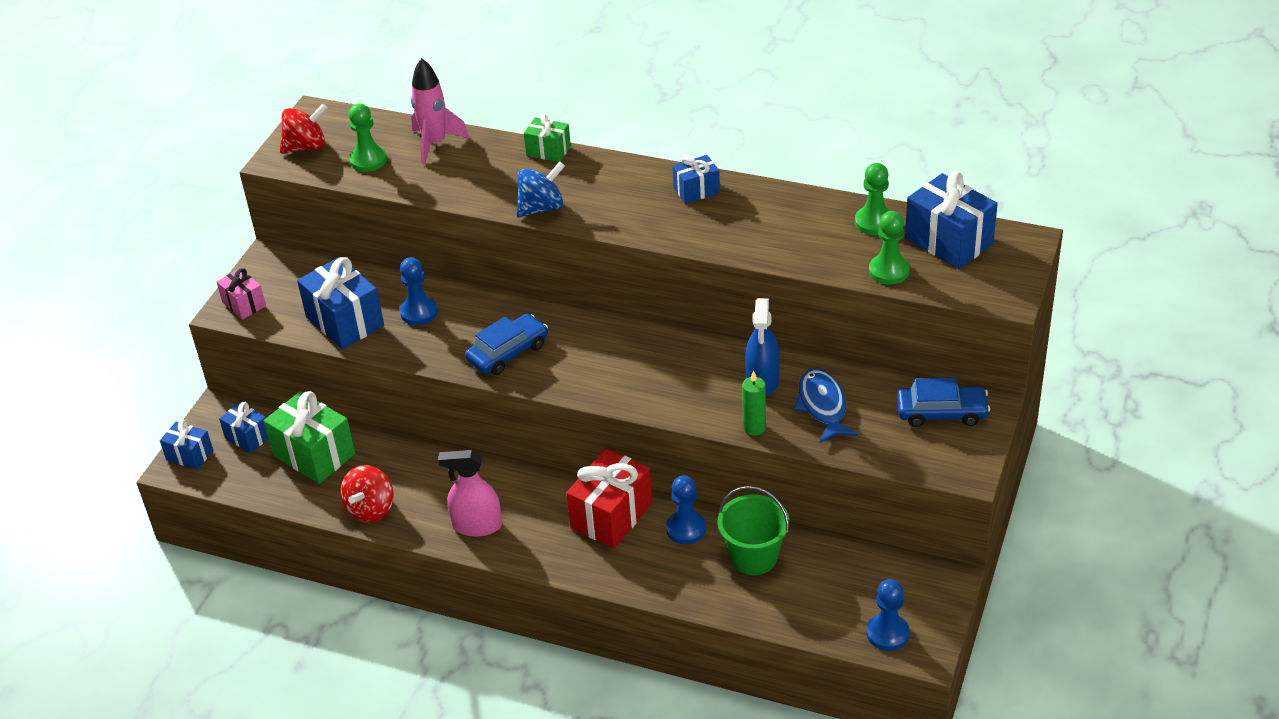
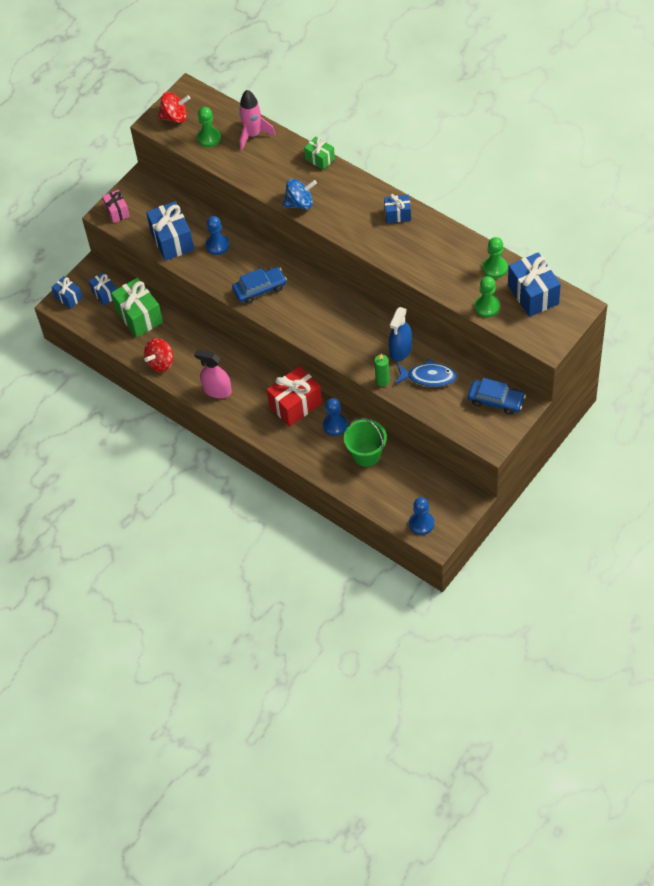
camera: 20 degrees right, 15 degrees up
(822, 406) = (428, 377): blue fish -> blue fish turned 90 degrees clockwise

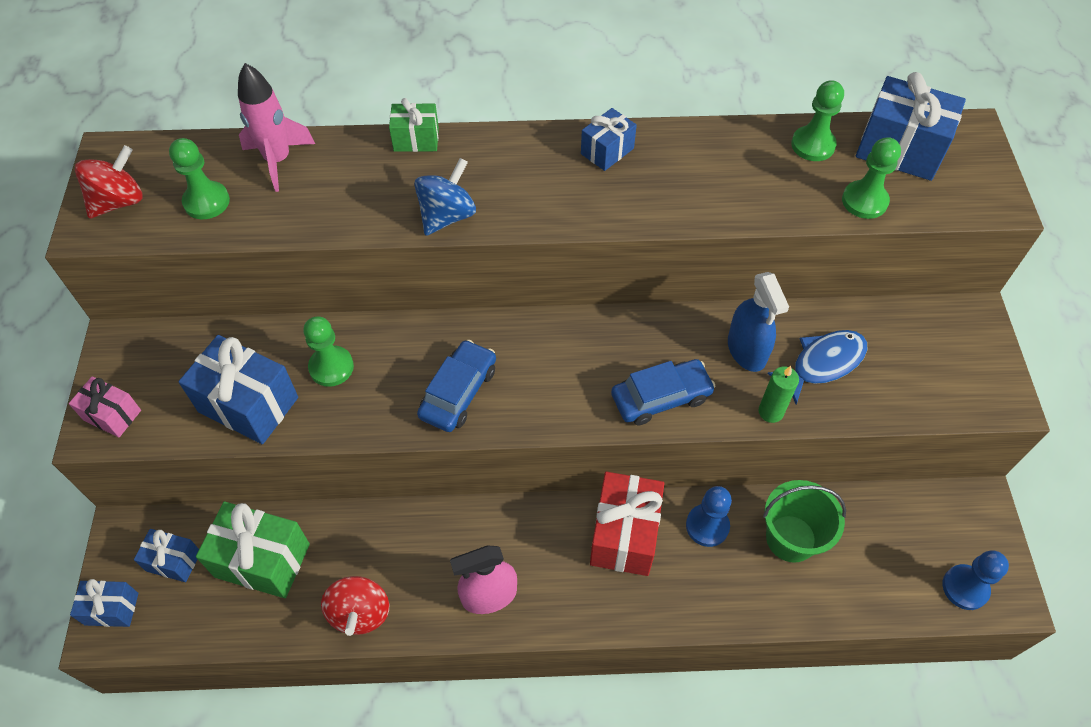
camera: 45 degrees left, 0 degrees up
(217, 245) = (331, 367): blue pawn -> green pawn
(496, 400) = (939, 337): blue car -> blue car (661, 397)

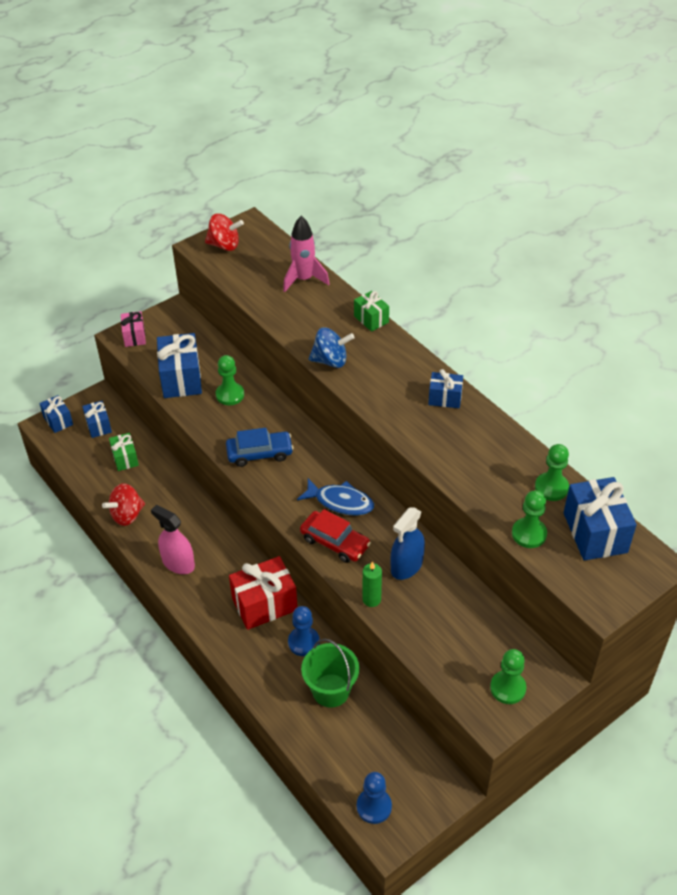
camera: 55 degrees right, 10 degrees down
(206, 202) = (253, 272): green pawn -> green pawn (508, 688)
(262, 560) = (125, 458): green gift -> green gift, size x0.57
(661, 397) = (335, 542): blue car -> red car
(823, 363) = (432, 609): blue fish -> blue fish (340, 502)

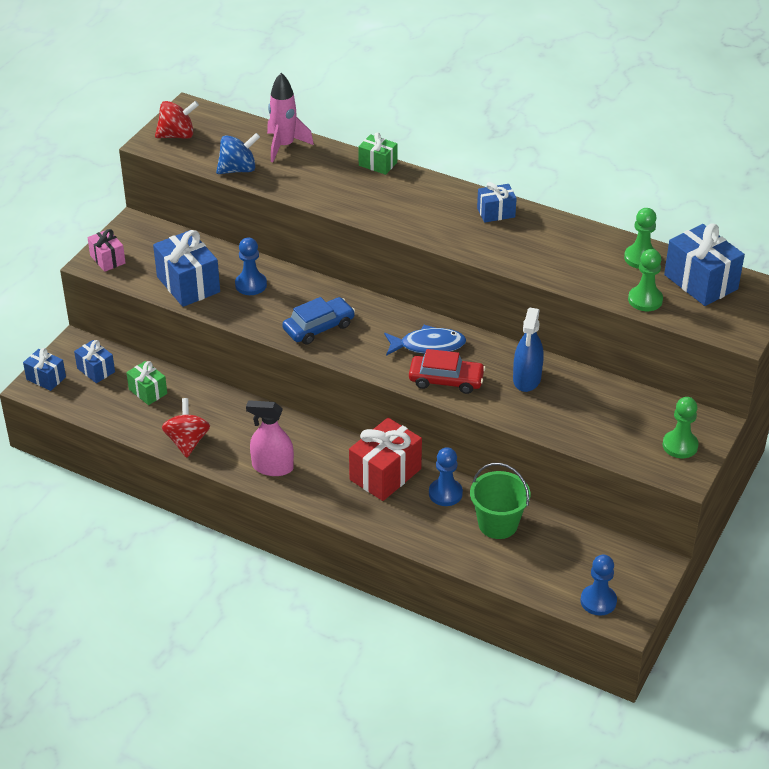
camera: 25 degrees left, 5 degrees down
(127, 515) = (187, 441): red spinning top -> red spinning top turned 150 degrees clockwise
(230, 395) = (251, 285): green pawn -> blue pawn
(330, 361) = (364, 210): blue spinning top -> blue spinning top (238, 169)
(371, 599) = (513, 416): green candle -> none

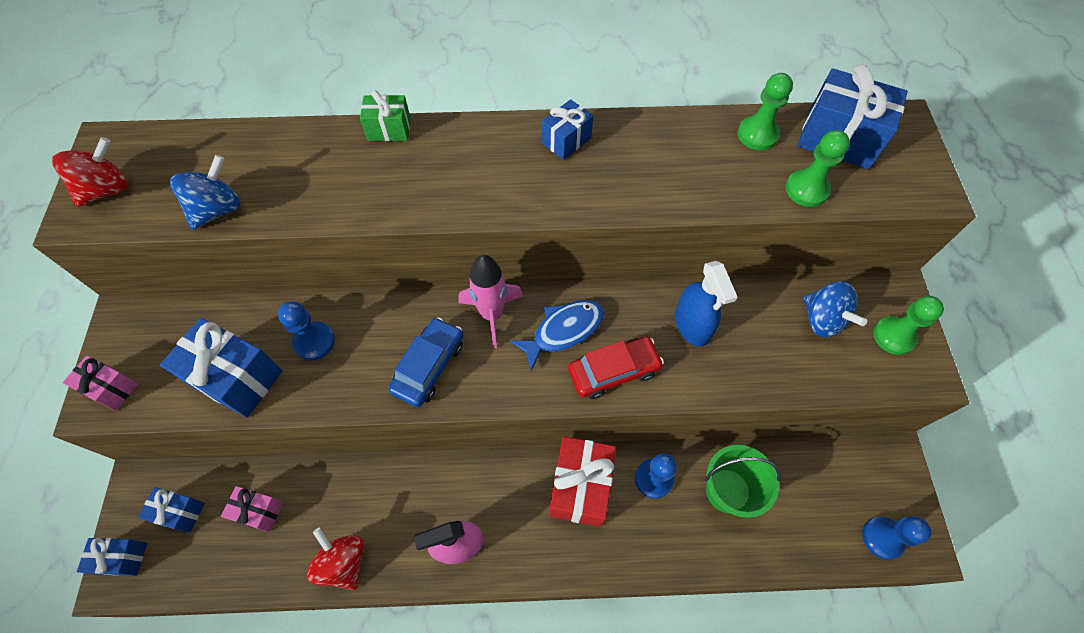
camera: 30 degrees left, 20 degrees up
(148, 391) = (259, 511): green gift -> pink gift
(284, 146) = (260, 149): pink rocket -> pink rocket (492, 314)
(632, 415) = (822, 320): none -> blue spinning top

